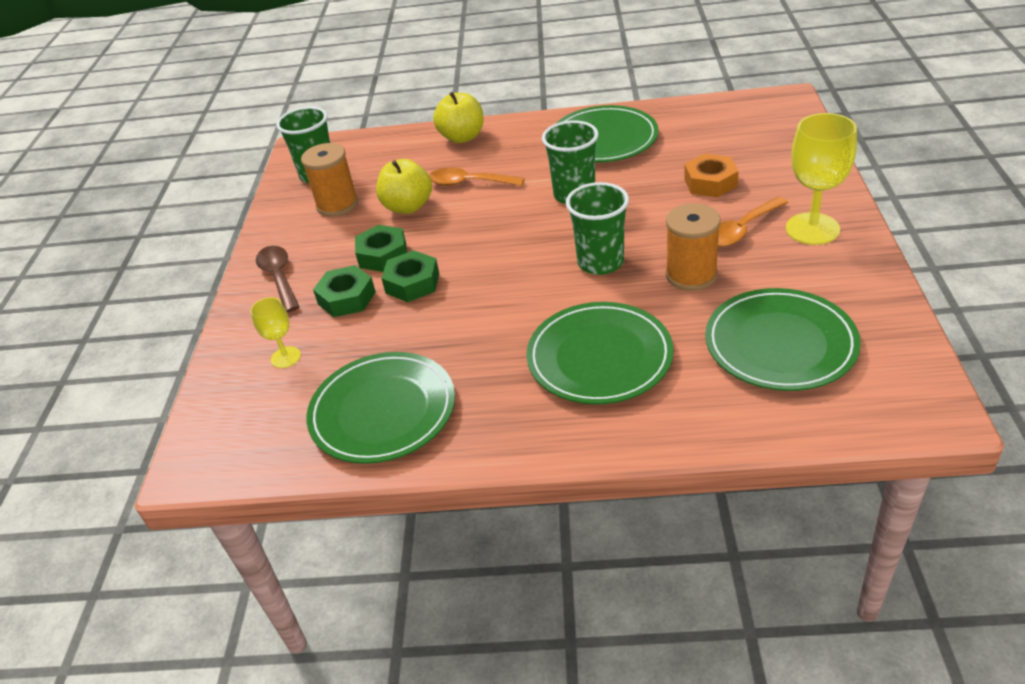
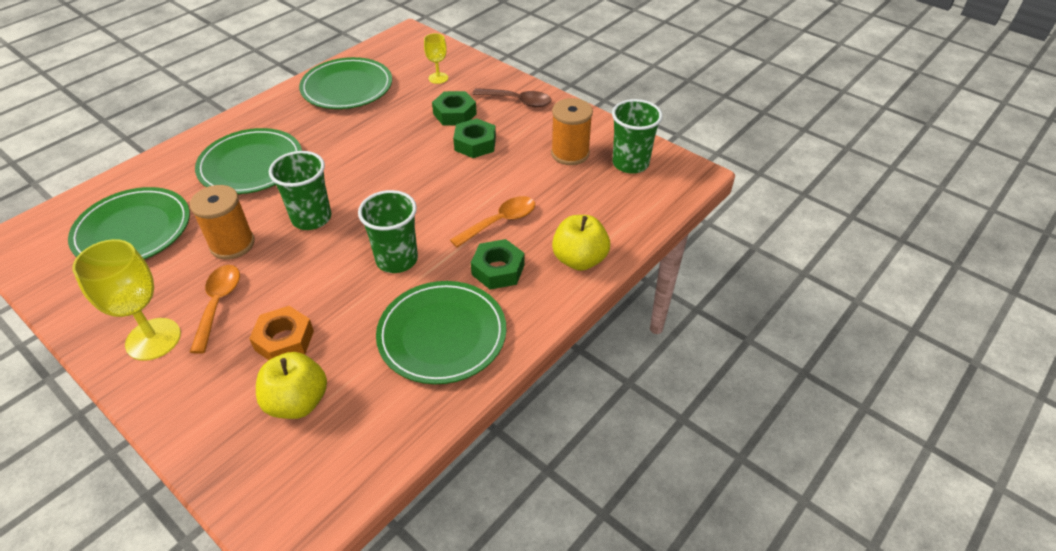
camera: 125 degrees right, 5 degrees up
(408, 207) = (515, 180): yellow apple -> yellow apple (297, 402)
(412, 283) = (427, 141): green nut -> green nut (498, 270)

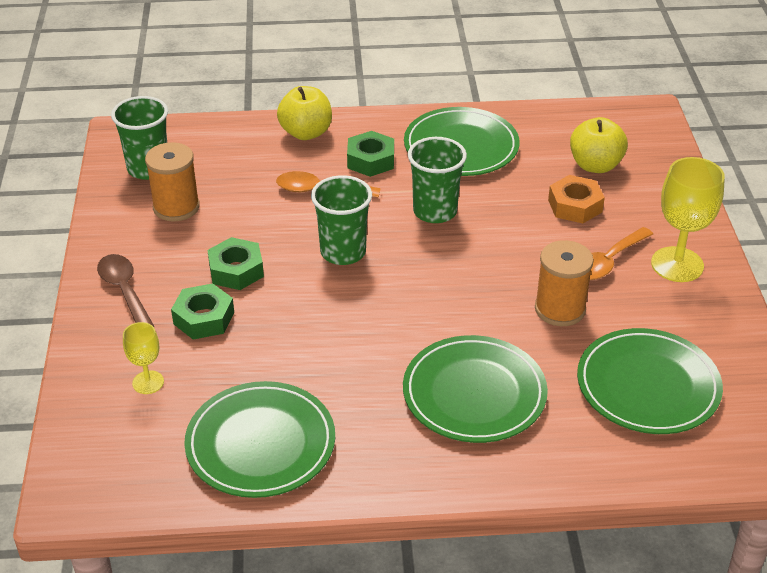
camera: 135 degrees left, 5 degrees down
(311, 218) = (468, 291): green cup -> green cup (343, 252)

